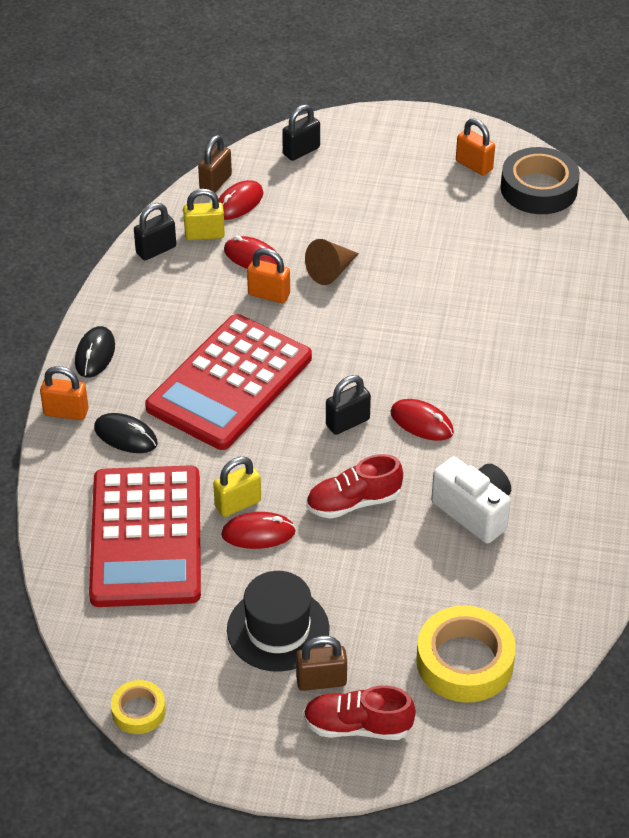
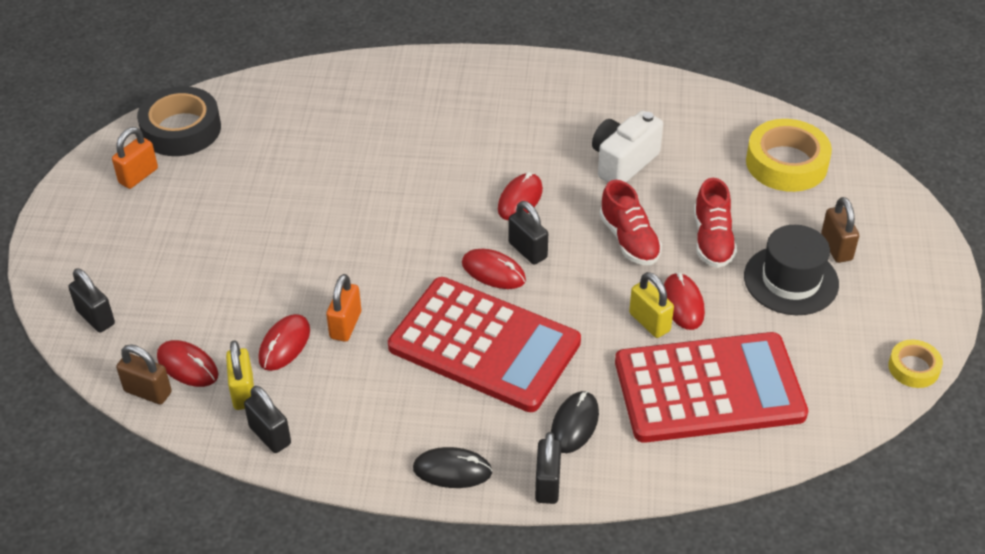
camera: 95 degrees left, 0 degrees up
(66, 412) = (547, 484): orange padlock -> black padlock
(321, 395) = (493, 272): none -> red mouse
(331, 271) = (307, 277): brown cone -> none
(358, 726) = (873, 222): red shoe -> red shoe (712, 240)

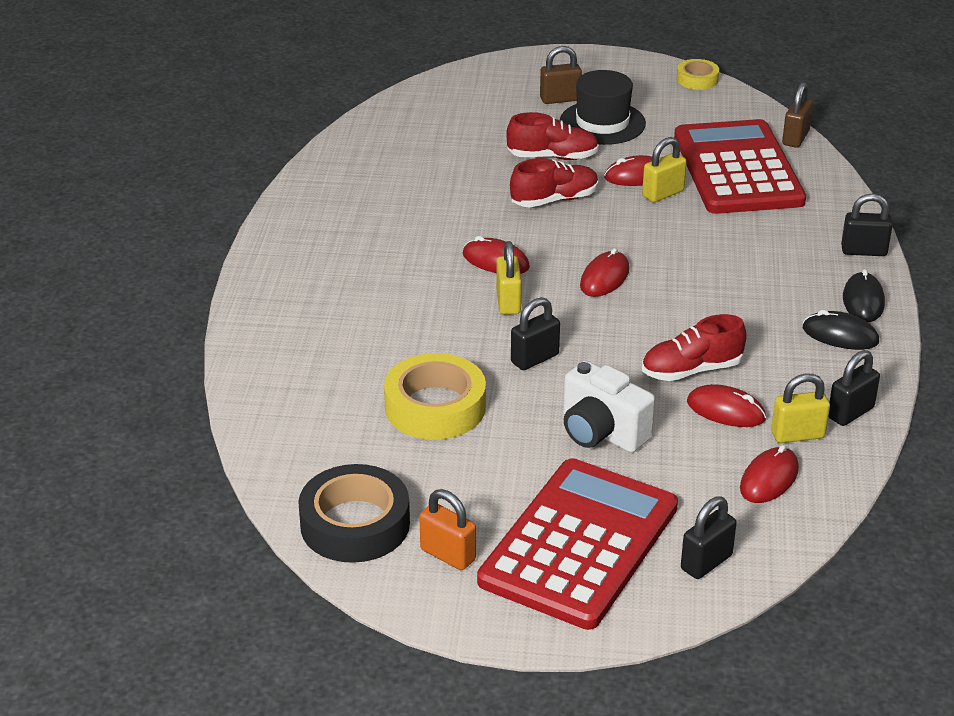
camera: 90 degrees left, 10 degrees down
(148, 392) = (812, 506): brown padlock -> brown padlock (795, 138)
(345, 325) = (691, 370): orange padlock -> red shoe
(455, 207) = (508, 302): none -> yellow padlock
(484, 345) = (705, 283): red calculator -> red calculator (579, 544)
(527, 250) = (572, 257): black padlock -> black padlock (534, 359)
(574, 424) = (793, 236): black mouse -> black mouse (840, 335)
(623, 162) = (440, 199): white camera -> white camera (601, 433)
(786, 163) = (445, 113): yellow tape -> yellow tape (435, 407)

